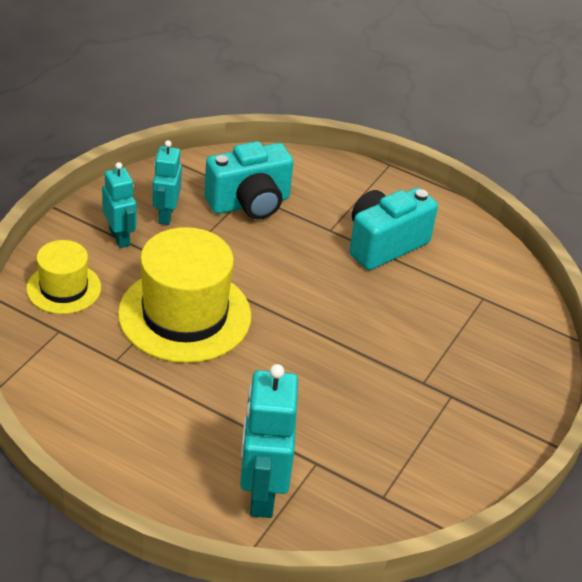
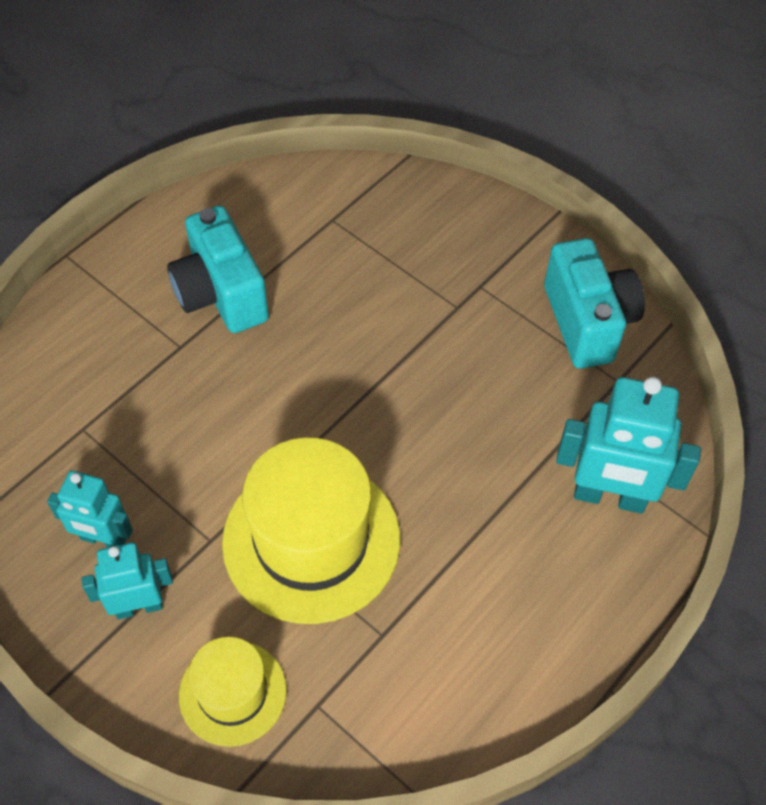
camera: 75 degrees left, 15 degrees up
(249, 203) = (105, 430): turquoise camera -> turquoise camera (587, 322)

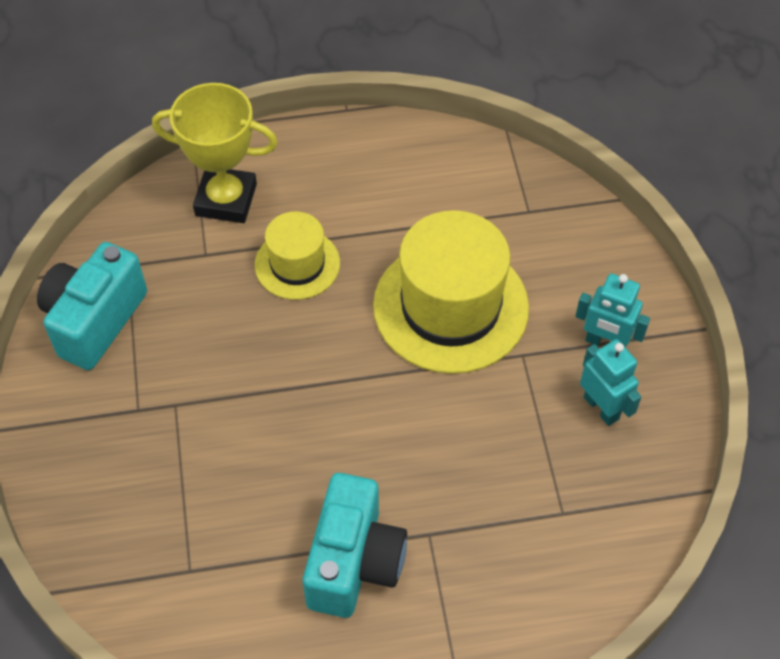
camera: 140 degrees left, 0 degrees up
(232, 693) = (577, 251): yellow hat -> yellow hat (297, 264)
(609, 497) = (226, 200): turquoise robot -> yellow trophy

